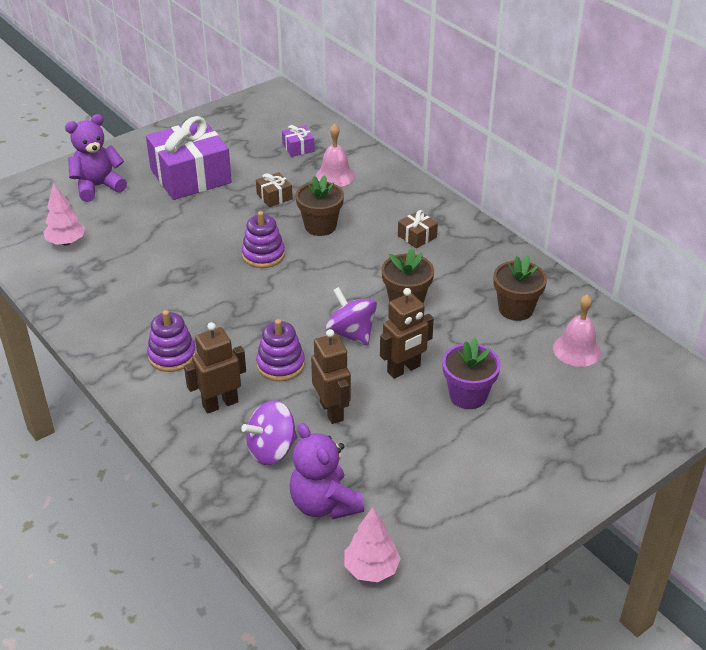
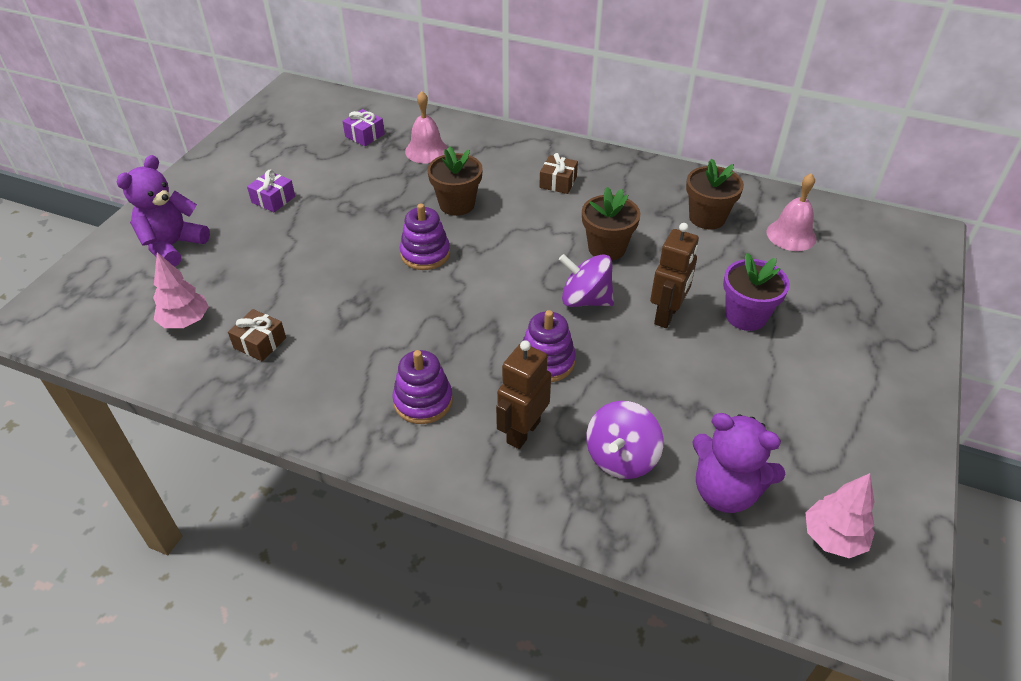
camera: 30 degrees left, 5 degrees up
(190, 176) = (273, 199): purple gift -> purple gift, size x0.42
(274, 196) = (383, 191): brown gift -> brown gift (260, 343)
(332, 411) = (640, 387): brown robot -> none

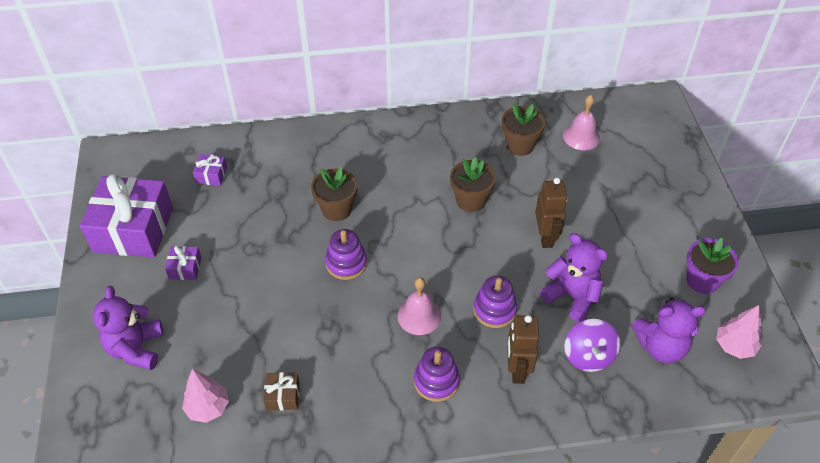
camera: 30 degrees left, 5 degrees up
(258, 153) = (133, 229): none -> purple gift
(426, 150) = (274, 169): pink bell -> pink bell (419, 316)
(558, 182) = (397, 157): brown gift -> none
(585, 300) = (485, 249): purple spinning top -> none
(650, 387) = (571, 296): none -> purple teddy bear
(746, 316) = (593, 214): purple flower pot -> purple flower pot (702, 280)

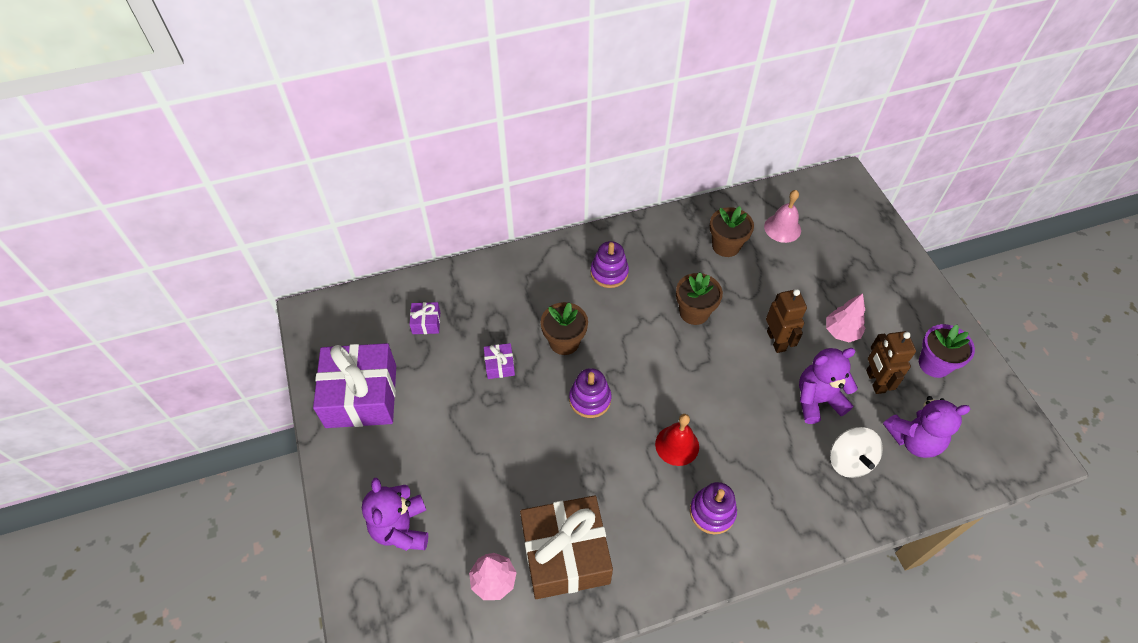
camera: 10 degrees left, 5 degrees up
(185, 268) = (427, 431): purple gift -> purple gift (499, 365)
(282, 396) = (565, 554): brown gift -> brown gift, size x2.38
(419, 316) = (677, 445): pink bell -> red bell
(494, 310) = (748, 426): purple stacking toy -> purple stacking toy (609, 273)
(517, 370) = (786, 486): brown robot -> brown robot (875, 381)
(571, 296) = (817, 400): purple teddy bear -> purple teddy bear turned 45 degrees counterclockwise
(588, 356) = (849, 461): purple spinning top -> white spinning top
(734, 346) = (980, 427): pink tree -> pink tree (841, 332)

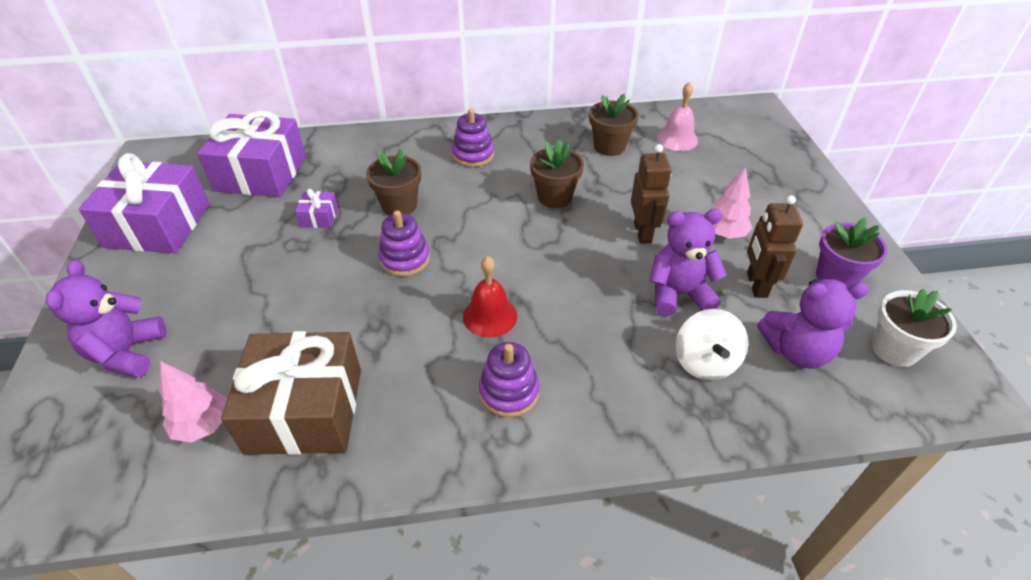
camera: 10 degrees right, 10 degrees down
(426, 323) = (261, 173): purple gift -> purple gift, size x2.38
(983, 426) = (894, 349): none -> white flower pot

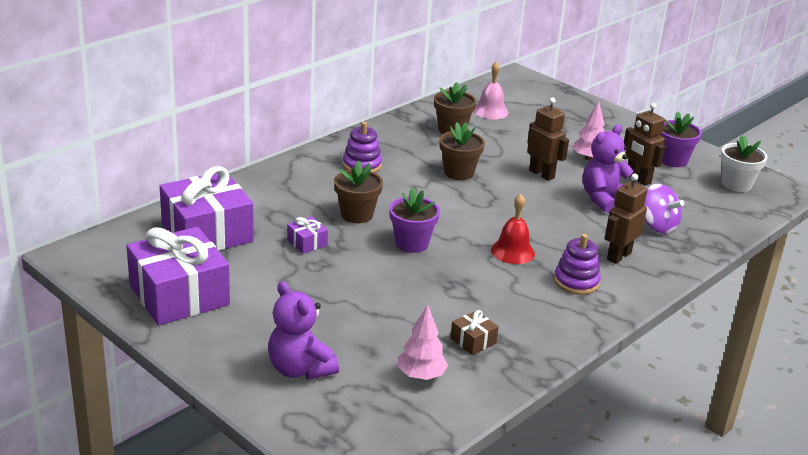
camera: 40 degrees left, 15 degrees down
(305, 410) = (473, 341): brown gift -> brown gift, size x0.42
(405, 259) = (411, 243): purple stacking toy -> purple flower pot
(603, 381) = (618, 256): none -> brown robot
(705, 362) = (657, 226): white spinning top -> purple spinning top
(796, 351) = (694, 203): purple teddy bear -> none

